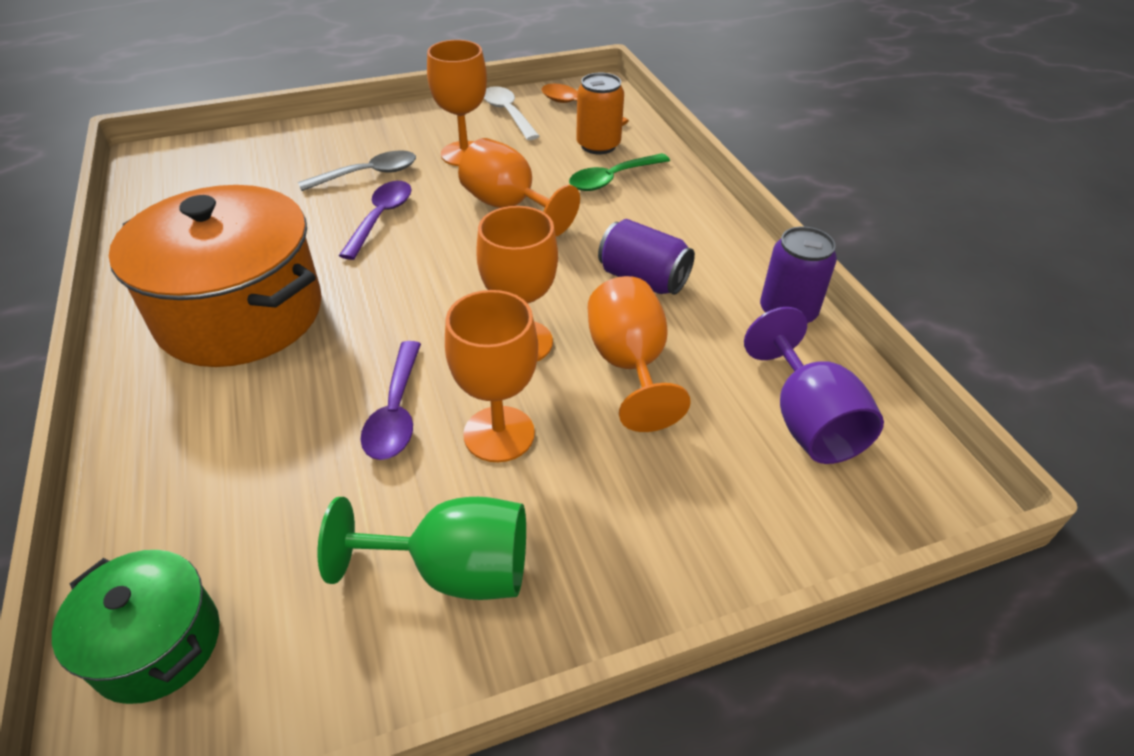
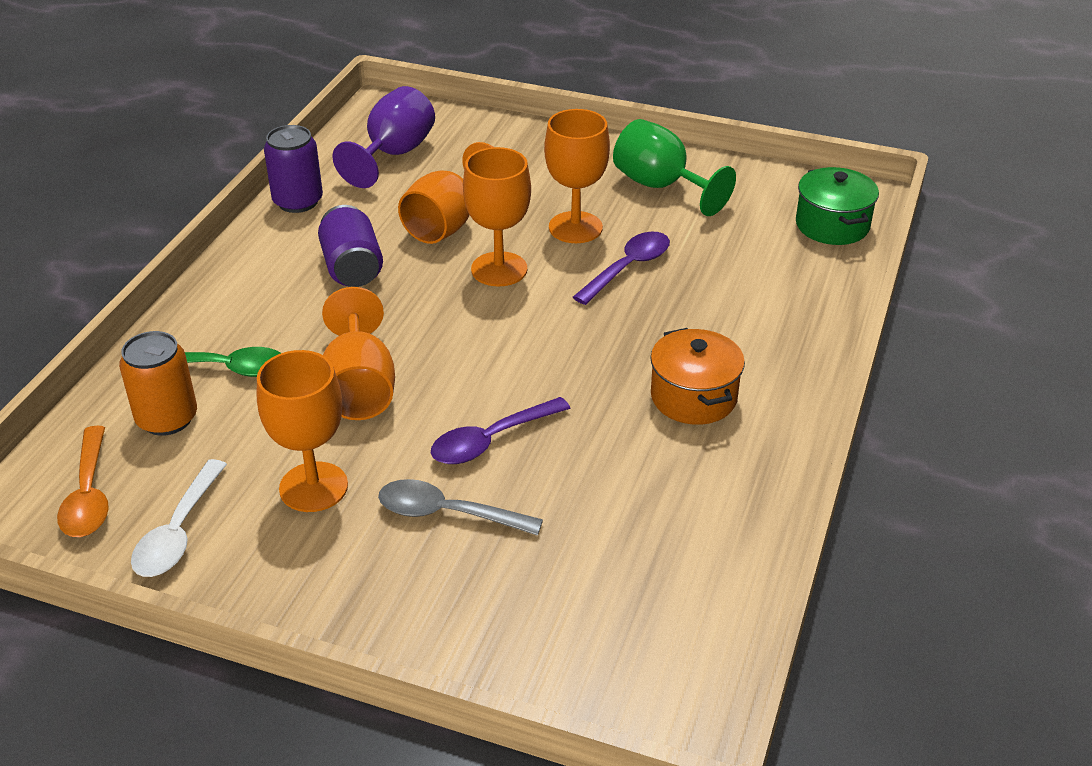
camera: 140 degrees left, 5 degrees down
(241, 313) = (693, 397): orange pot -> orange pot, size x0.52

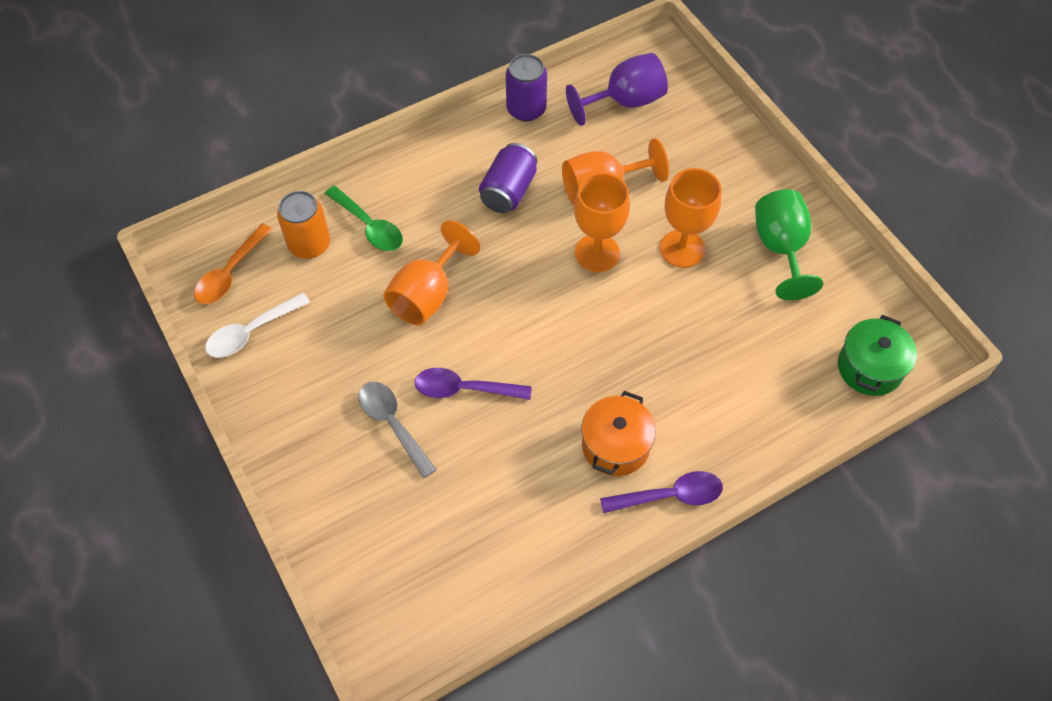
camera: 40 degrees right, 20 degrees up
(313, 487) = (341, 351): orange goblet -> none
(628, 268) = (682, 308): purple spoon -> purple spoon (670, 496)

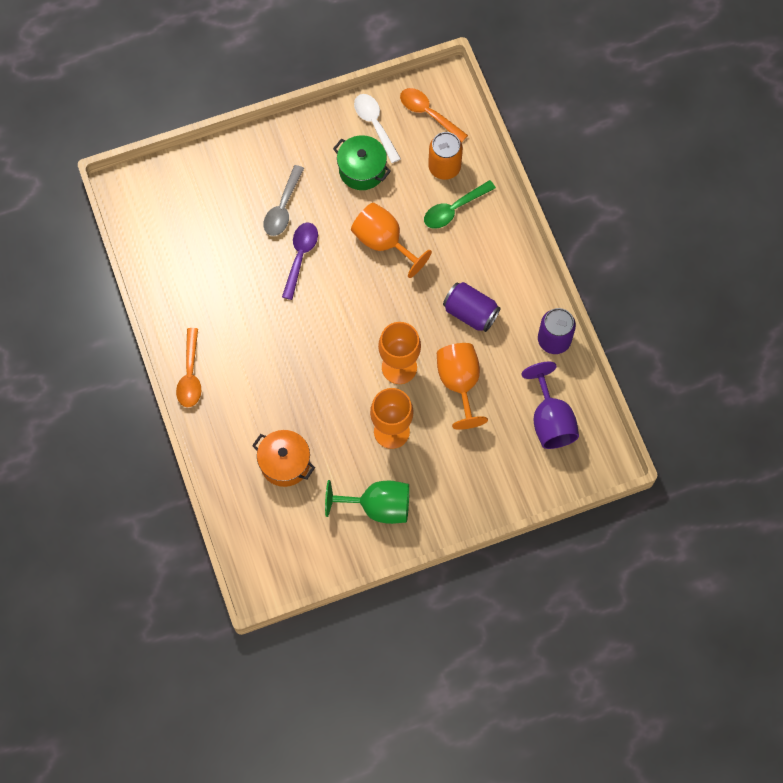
camera: 100 degrees right, 10 degrees up
(393, 424) = (283, 208): grey spoon -> grey spoon turned 135 degrees clockwise
(615, 445) = (235, 347): orange pot -> orange pot (285, 463)
(670, 496) = (190, 375): purple spoon -> orange spoon
(869, 367) = (259, 541): green pot -> green pot (362, 170)

